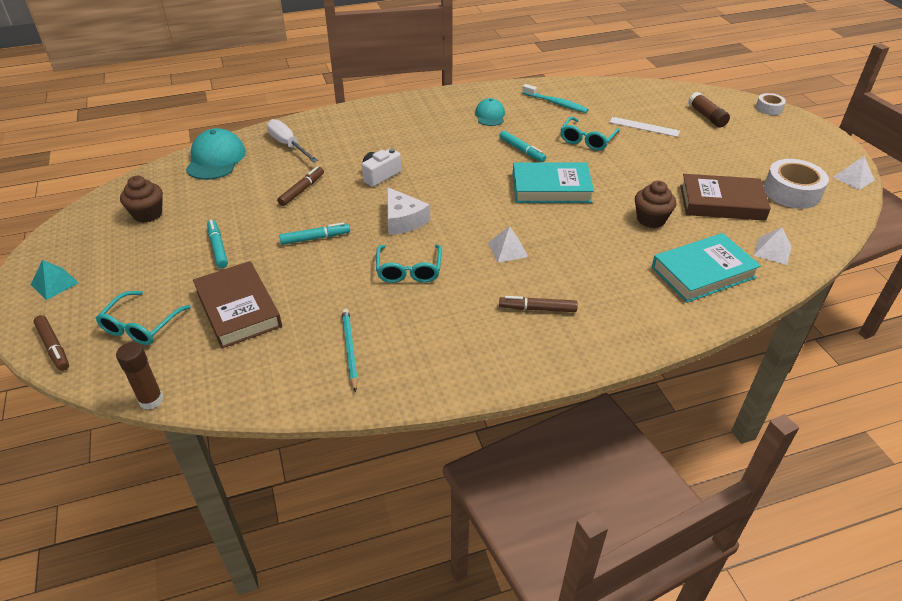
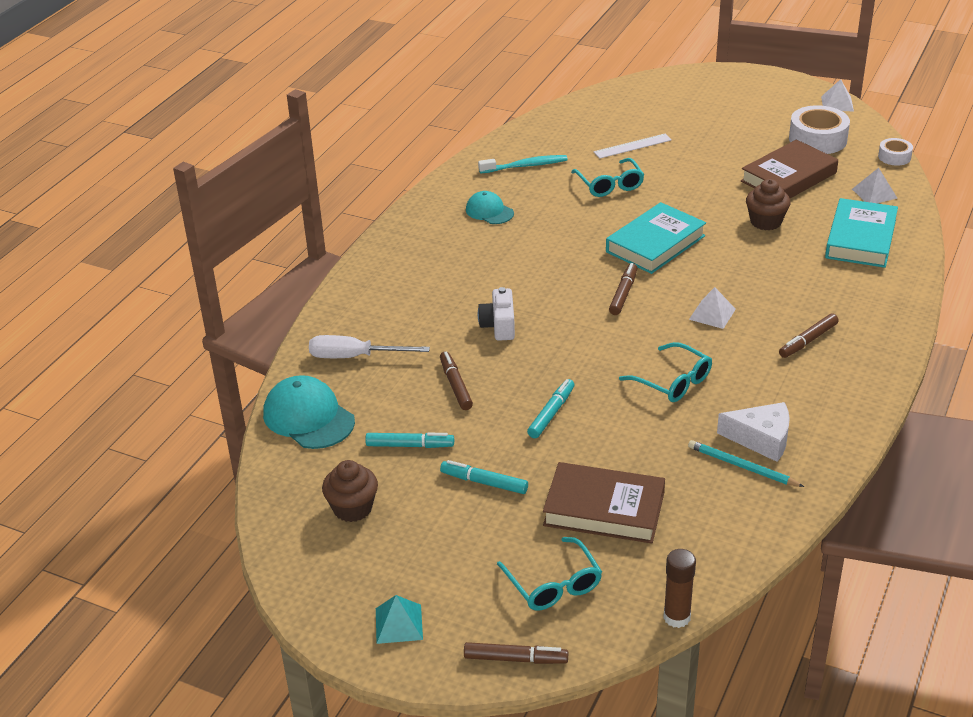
camera: 45 degrees left, 5 degrees down
(403, 220) = (593, 348): white cheese -> white cheese (761, 439)
(477, 203) = (623, 294): none -> brown marker
(521, 150) = (575, 226): turquoise marker -> turquoise marker (409, 445)
(707, 116) = (663, 108): brown glue stick -> none
(769, 108) = (695, 75): white tape -> white tape (894, 157)

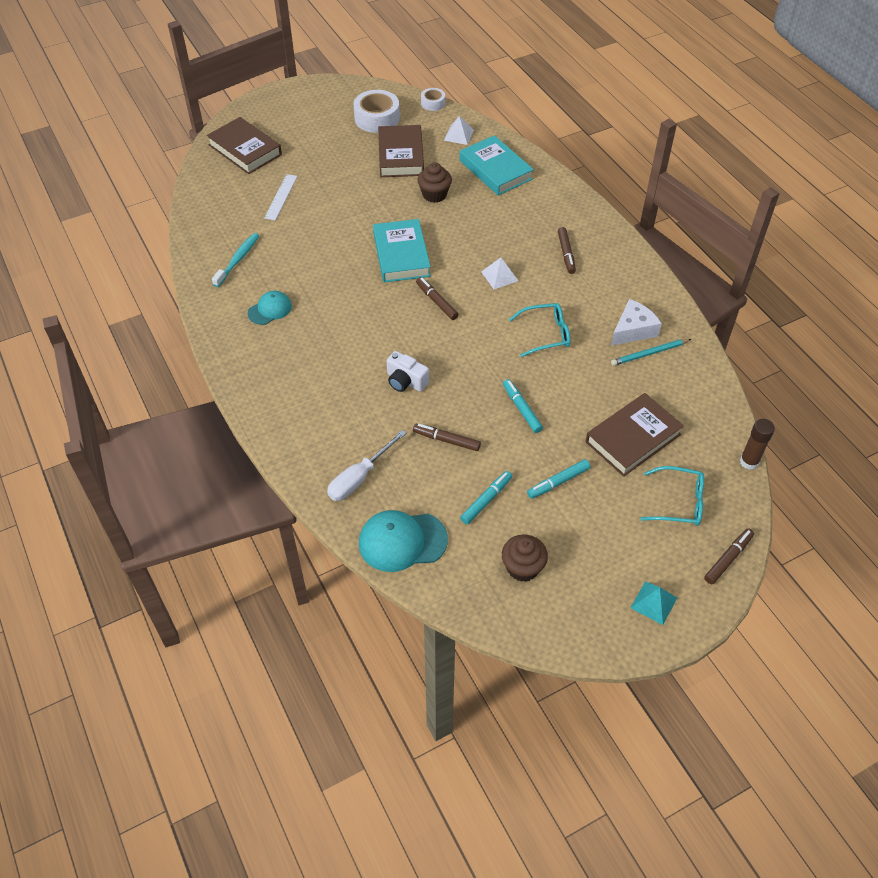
camera: 55 degrees left, 15 degrees up
(489, 211) = (270, 309): turquoise cap -> turquoise cap turned 150 degrees clockwise
(610, 185) = (312, 234): turquoise glasses -> none
(662, 99) = (245, 150): none -> brown book
(837, 103) = (350, 86): white pyramid -> none

